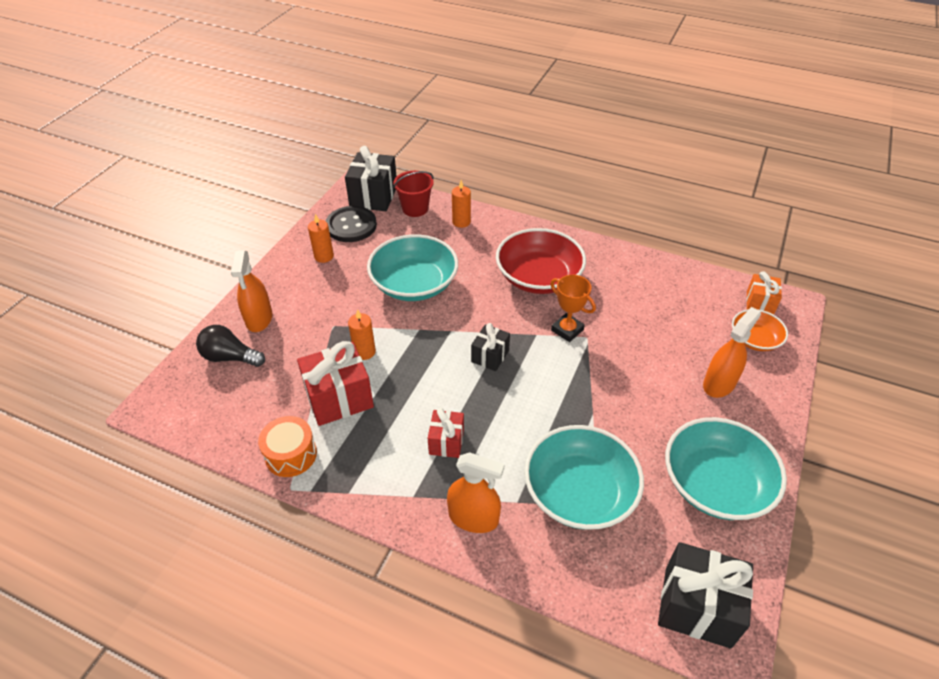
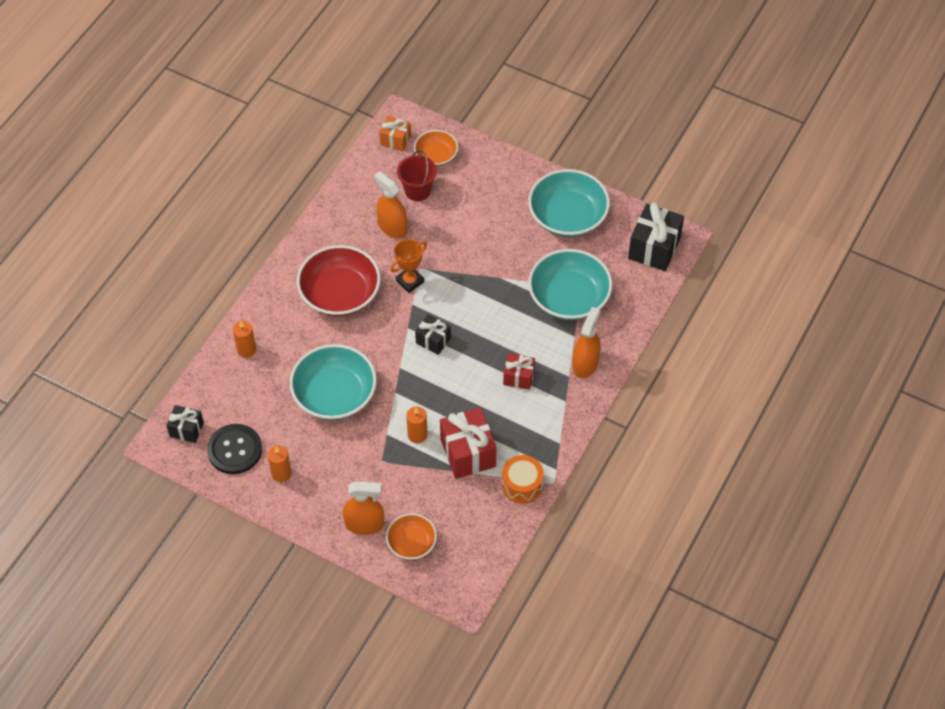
camera: 85 degrees left, 10 degrees up
(230, 357) = (411, 543): black light bulb -> orange bowl
(373, 196) = (186, 429): black gift -> black gift, size x0.58
(415, 209) = (216, 390): red bucket -> red bucket (417, 190)
(719, 384) = (479, 191): orange spray bottle -> orange spray bottle (392, 227)

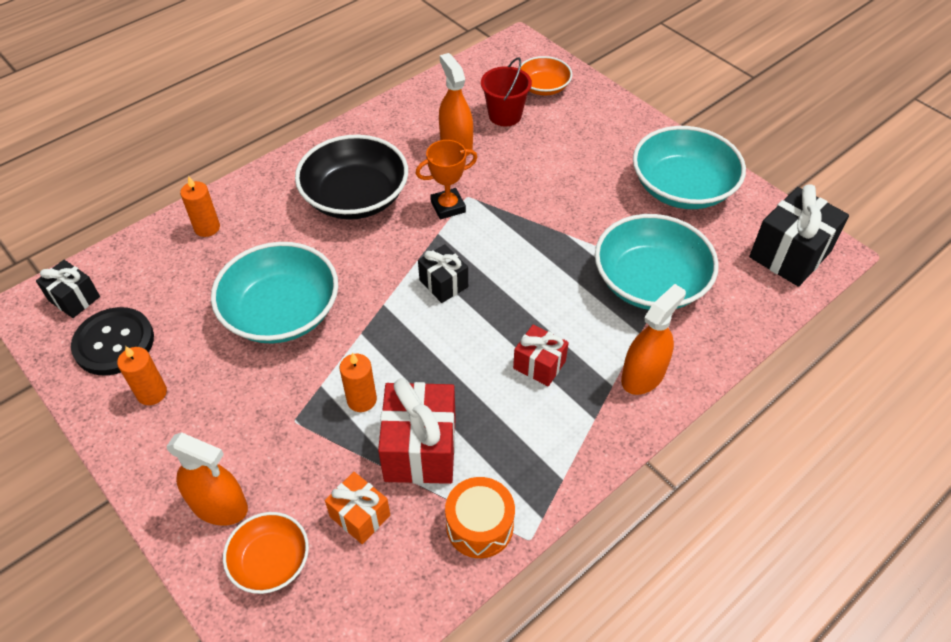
camera: 20 degrees right, 5 degrees down
(340, 293) = (355, 197): red bowl -> black bowl
(395, 140) = (503, 62): orange gift -> orange gift (360, 516)

